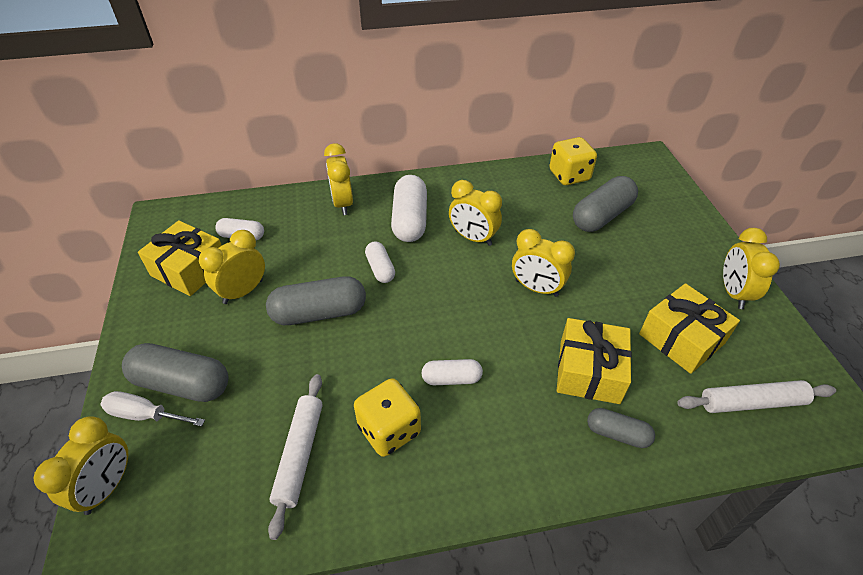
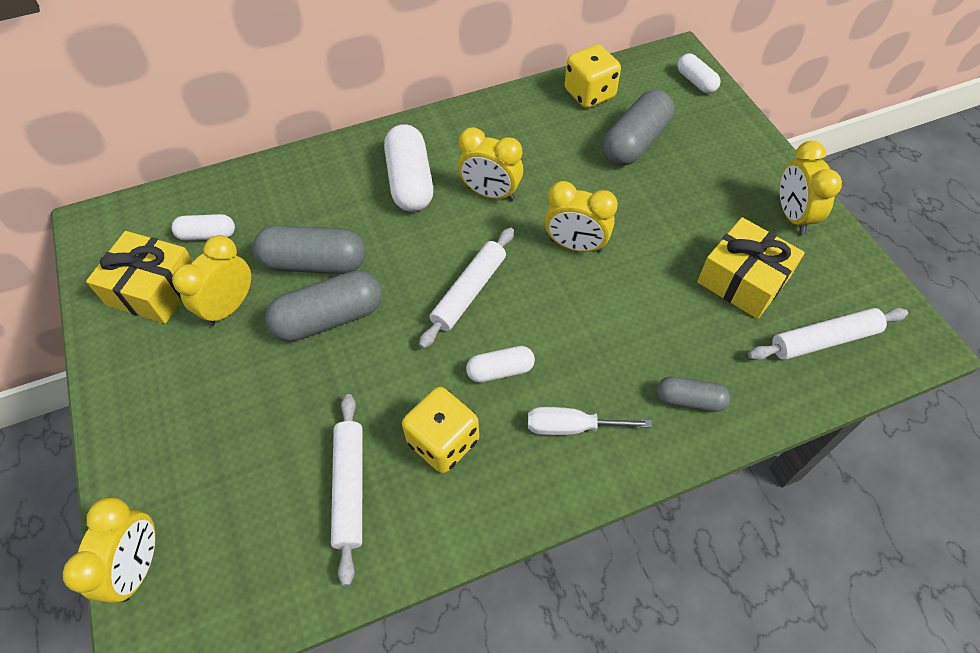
camera: 10 degrees left, 10 degrees up
(145, 415) = (156, 477): white screwdriver -> white screwdriver (572, 427)
(182, 383) = (189, 432): grey capsule -> grey capsule (314, 263)
(342, 204) = (322, 172): yellow clock -> none
(380, 269) = (389, 250): white capsule -> white capsule (696, 82)
(438, 310) = (469, 291): none -> white rolling pin
(589, 371) = (649, 335): yellow gift -> none

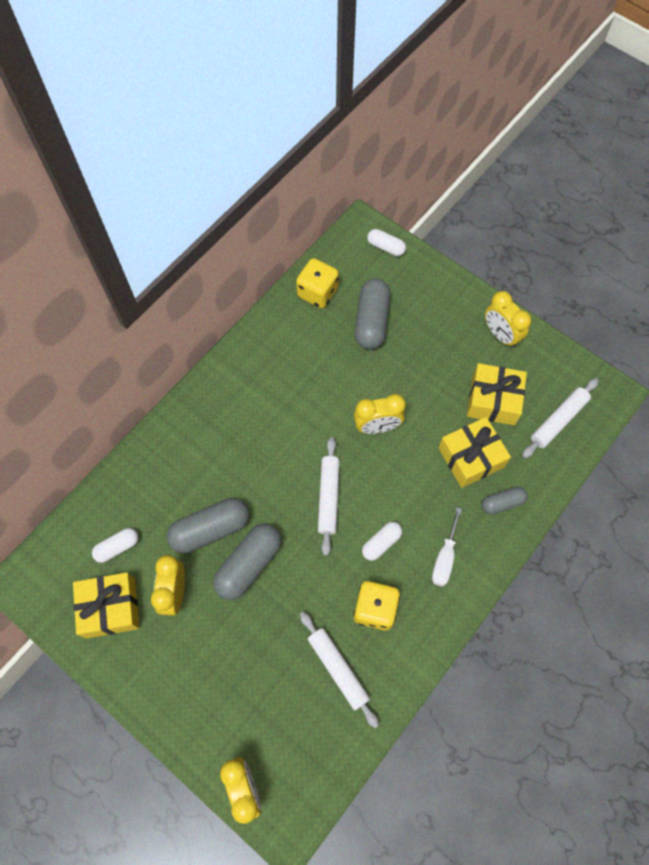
camera: 30 degrees left, 10 degrees up
(410, 181) = (235, 430): white capsule -> none
(490, 193) = (297, 413): yellow clock -> none
(572, 427) = (444, 557): white screwdriver -> white screwdriver turned 45 degrees counterclockwise
(676, 329) = (471, 457): none -> yellow gift

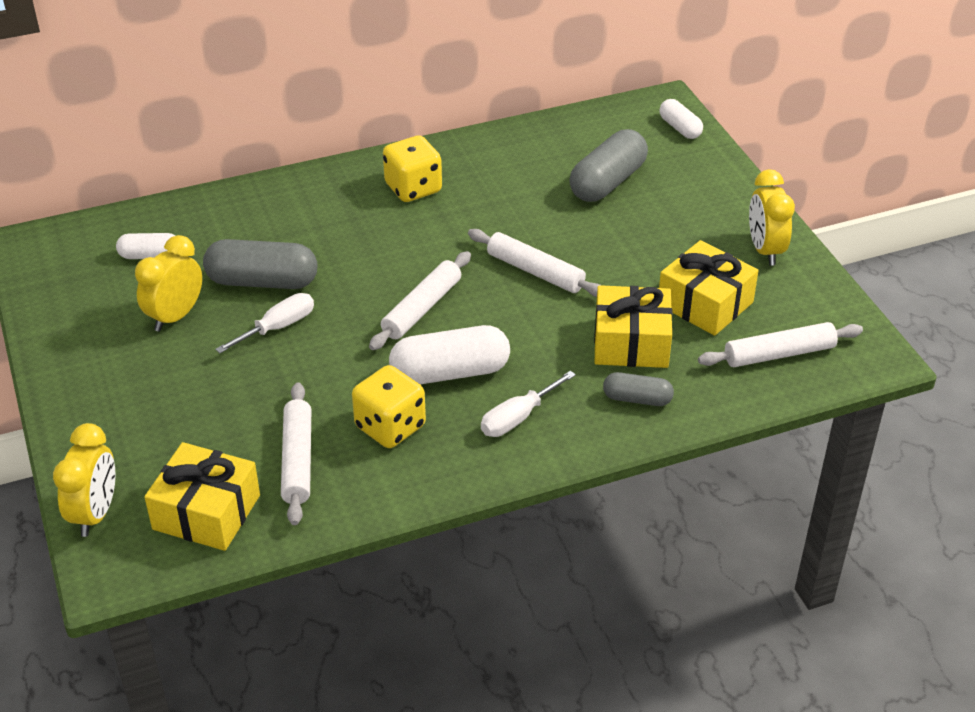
camera: 30 degrees right, 25 degrees down
(110, 608) = (97, 300): yellow gift -> yellow gift (206, 512)
(249, 565) = (278, 327): grey capsule -> white screwdriver
(317, 292) = (562, 137): yellow dice -> yellow dice (413, 188)
(377, 427) = (535, 271): yellow clock -> white rolling pin
(381, 543) = (450, 372): white capsule -> white capsule, size x1.76

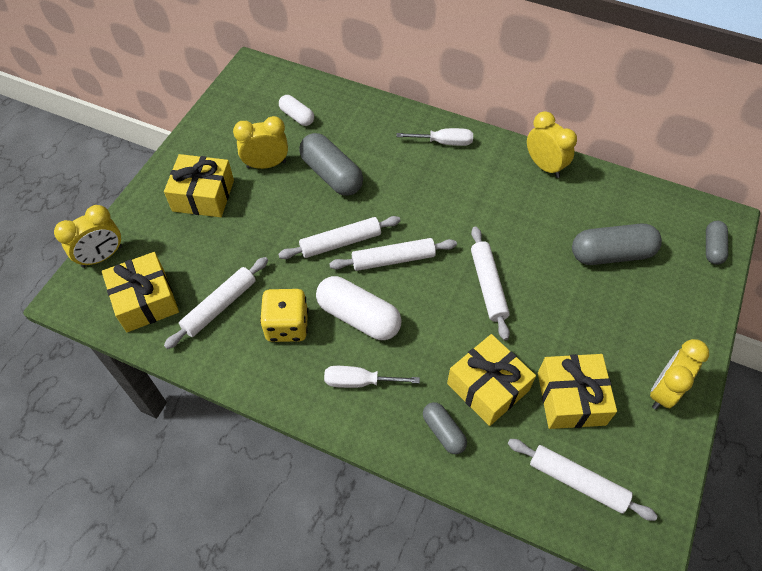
camera: 45 degrees right, 15 degrees up
(140, 386) = (203, 195): none -> yellow gift
(278, 327) = (306, 211): white screwdriver -> white screwdriver (444, 142)
(351, 329) = (340, 242): none -> white rolling pin
(413, 188) = (482, 171): yellow dice -> none
(465, 151) = (544, 166): none -> yellow clock
(680, 128) = (712, 248): white capsule -> grey capsule

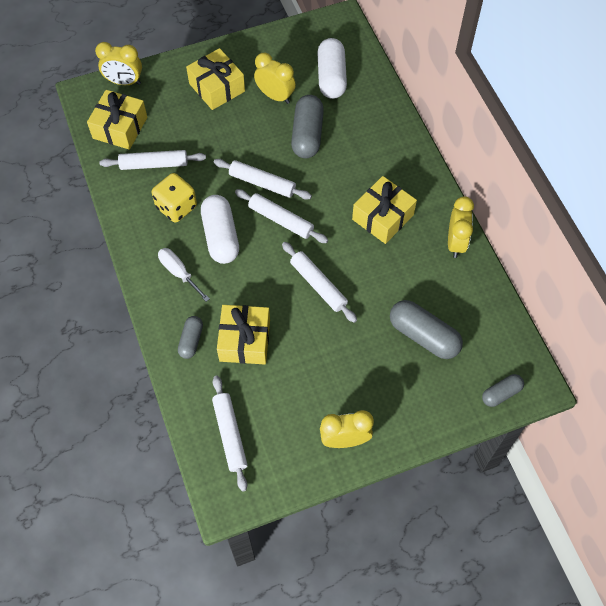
camera: 45 degrees right, 5 degrees up
(297, 116) = (331, 77): white capsule -> white capsule, size x1.76
(444, 142) = (406, 171): white screwdriver -> none
(488, 285) = (318, 285): white rolling pin -> white rolling pin turned 75 degrees counterclockwise
(571, 398) = (284, 391): yellow gift -> yellow gift (382, 217)

